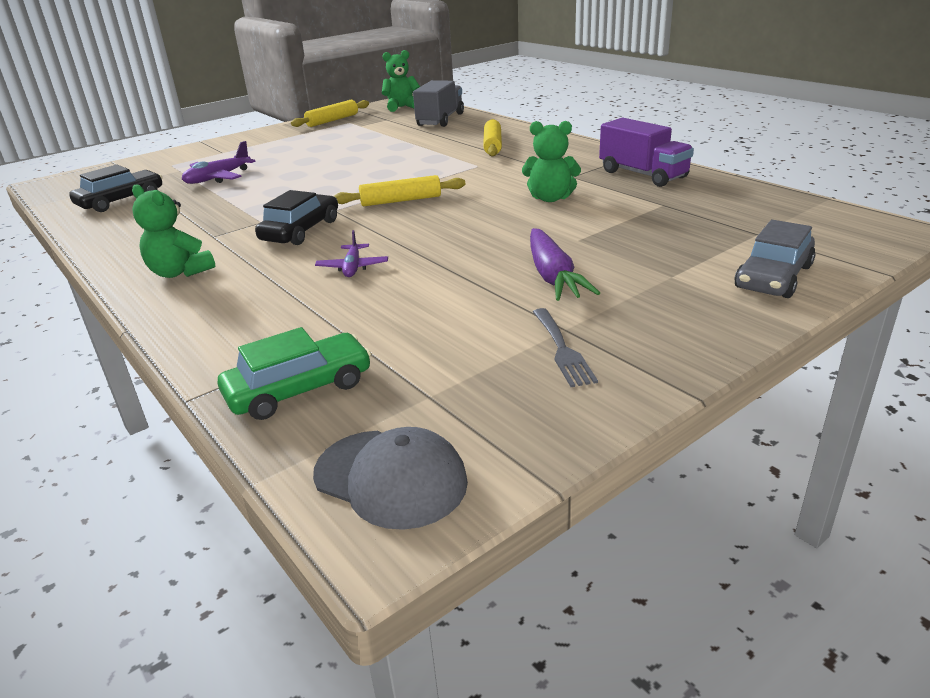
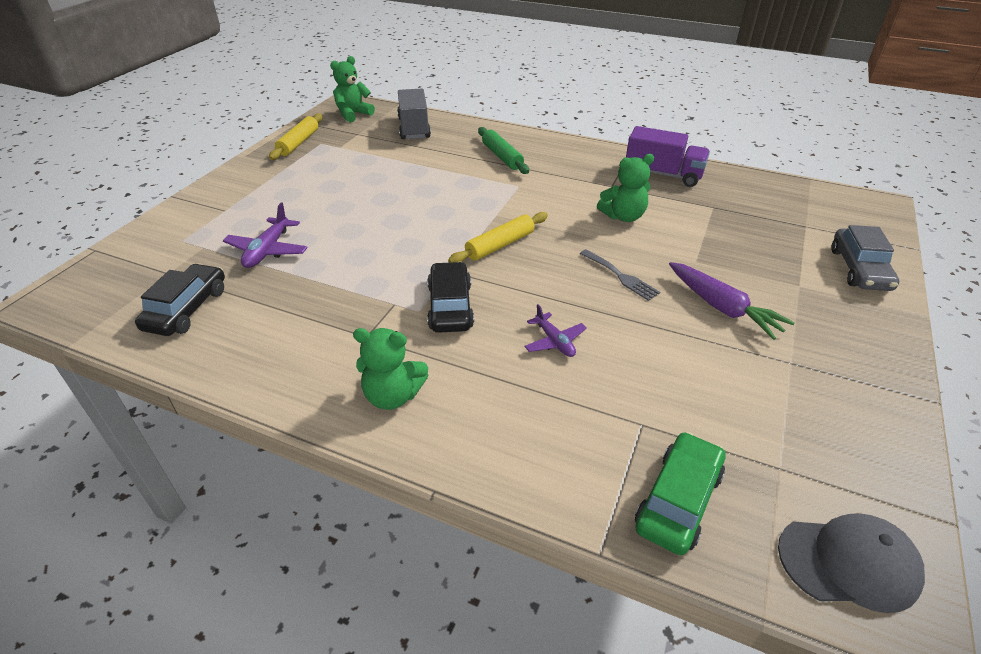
camera: 30 degrees left, 10 degrees up
(492, 145) = (502, 157): yellow rolling pin -> green rolling pin
(562, 350) = (812, 385): grey fork -> grey fork (620, 276)

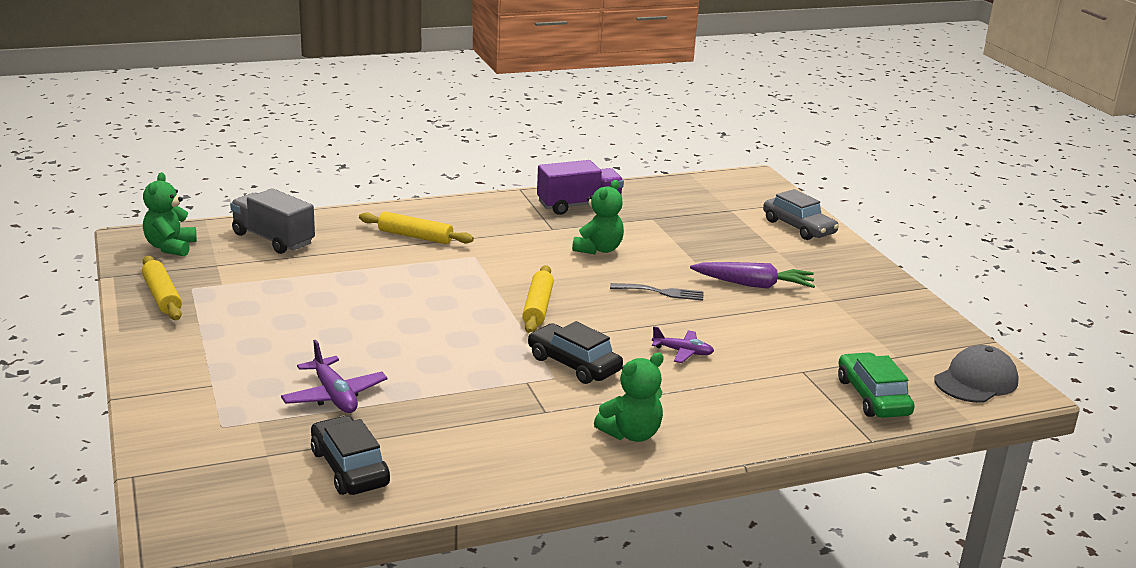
camera: 45 degrees left, 15 degrees down
(502, 157) = (415, 236): green rolling pin -> yellow rolling pin

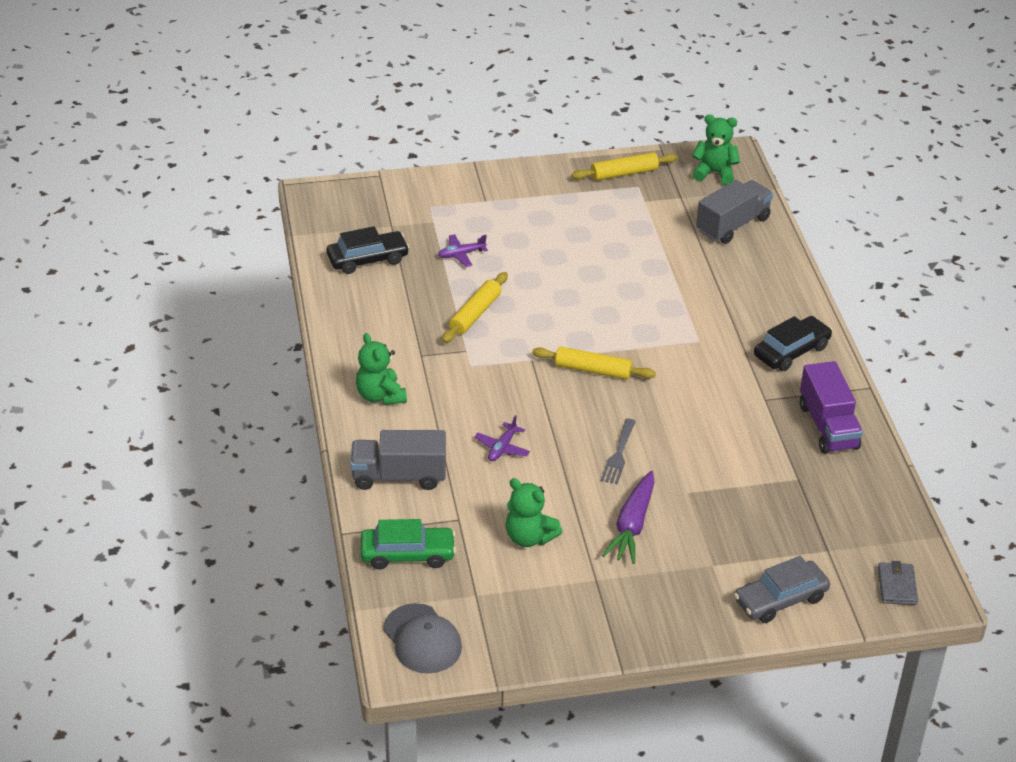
camera: 100 degrees right, 15 degrees up
(334, 395) = (461, 254): purple plane -> purple plane, size x0.67
(415, 236) = (742, 307): yellow rolling pin -> yellow rolling pin (475, 314)
(574, 364) = (490, 379): black car -> black car (791, 351)
(598, 249) = (716, 425): green teddy bear -> green teddy bear (529, 537)
(753, 188) = (897, 586): none -> grey wallet
(761, 411) = (399, 476): none -> grey truck

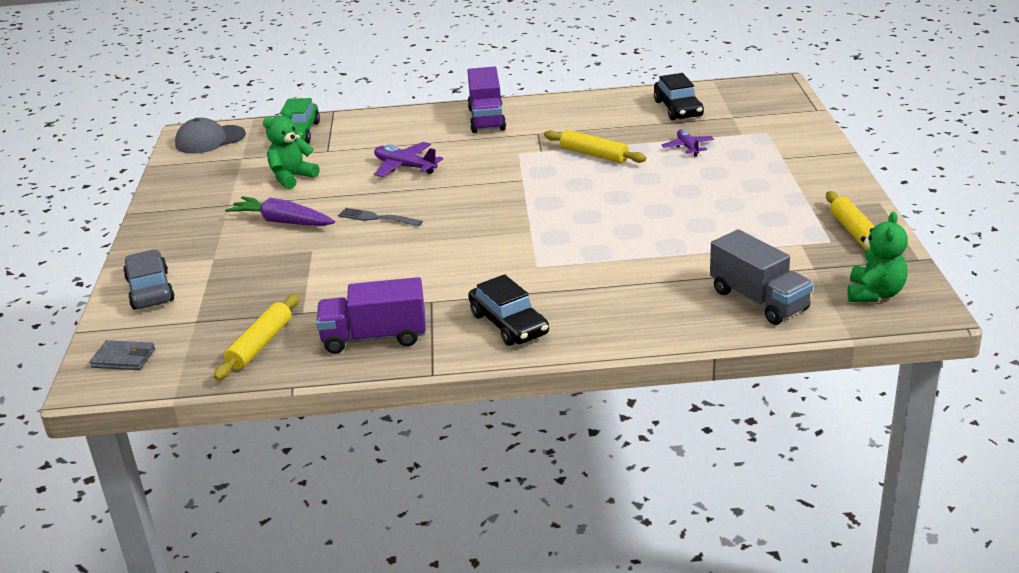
camera: 100 degrees right, 10 degrees down
(380, 396) = (487, 119): green teddy bear -> purple truck
(399, 476) = (386, 128): grey truck -> none
(502, 448) = (405, 167): purple plane -> purple plane, size x1.50
(593, 370) = (500, 208): yellow rolling pin -> yellow rolling pin (260, 345)

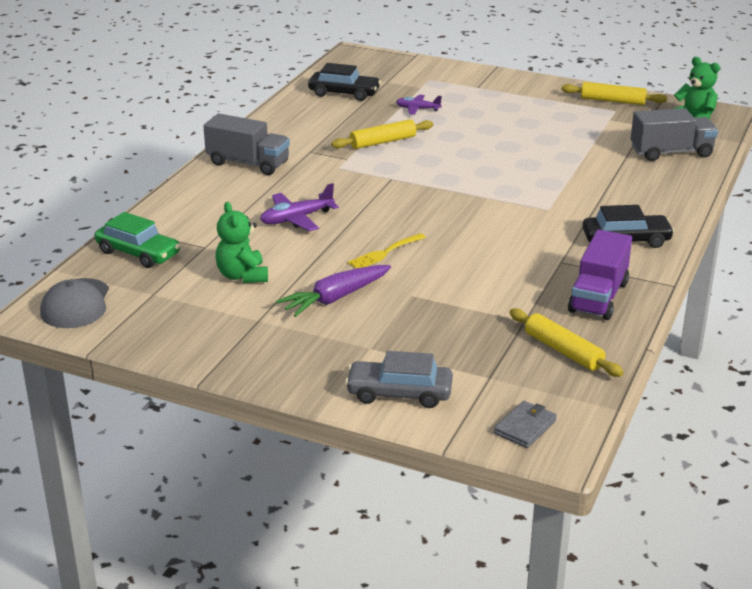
camera: 65 degrees left, 0 degrees up
(376, 218) = (384, 253): grey fork -> yellow fork
(487, 119) = (248, 163): purple truck -> grey truck

